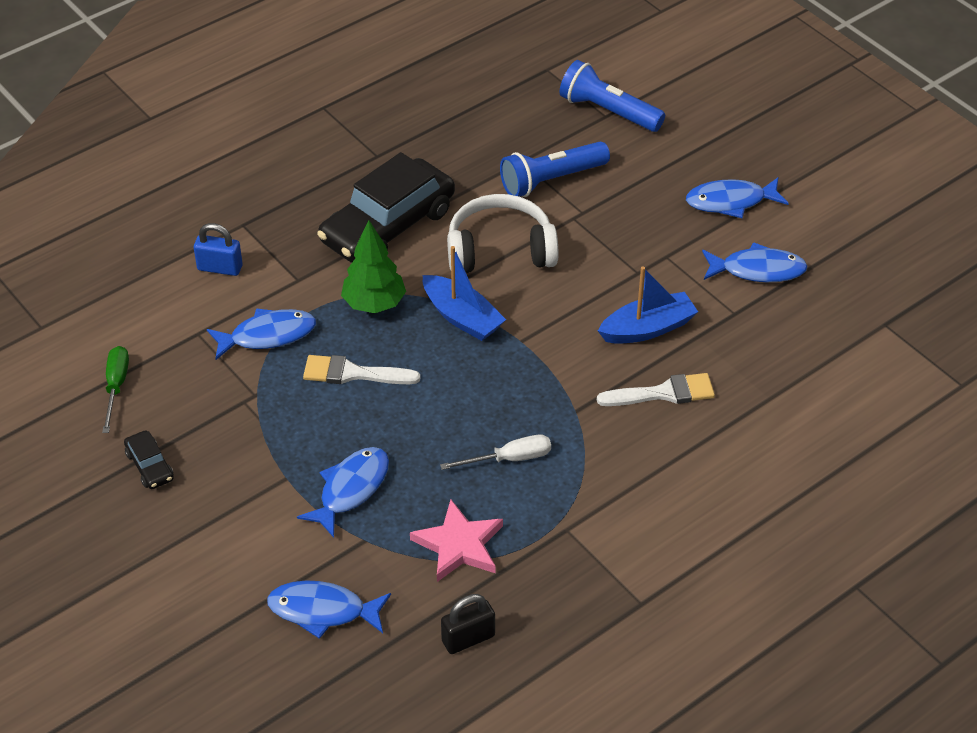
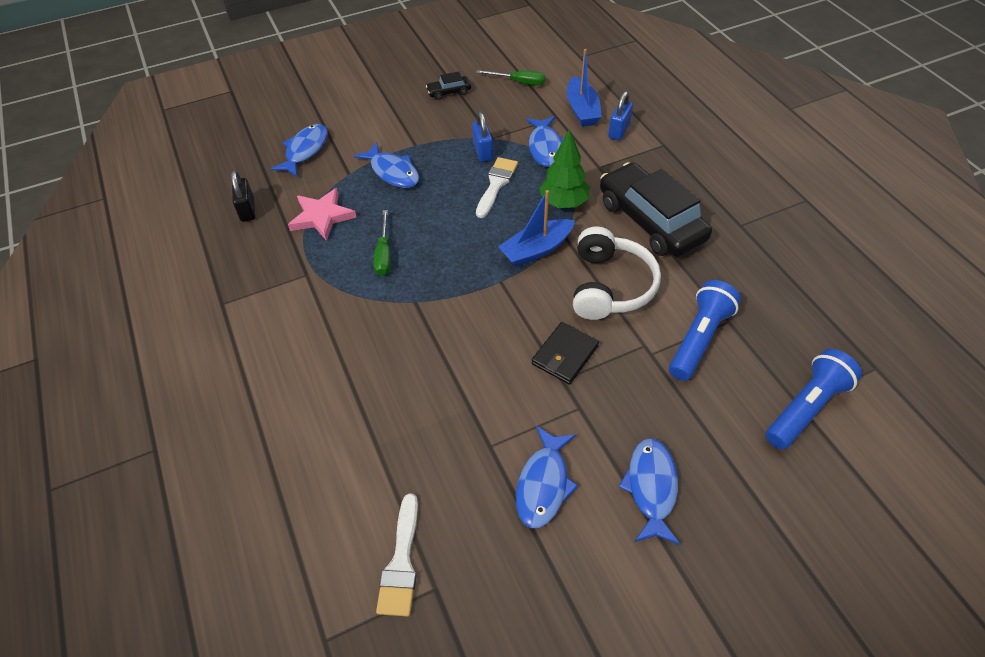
camera: 105 degrees right, 5 degrees up
(288, 399) = (483, 151): none -> blue padlock
(509, 459) = (384, 254): white screwdriver -> green screwdriver
(551, 180) = (699, 339): blue flashlight -> blue flashlight turned 45 degrees clockwise
(607, 274) = (565, 355): none -> black wallet
(648, 328) = (489, 370): blue boat -> blue boat (582, 110)
(663, 393) = (411, 364): white brush -> white brush (401, 563)

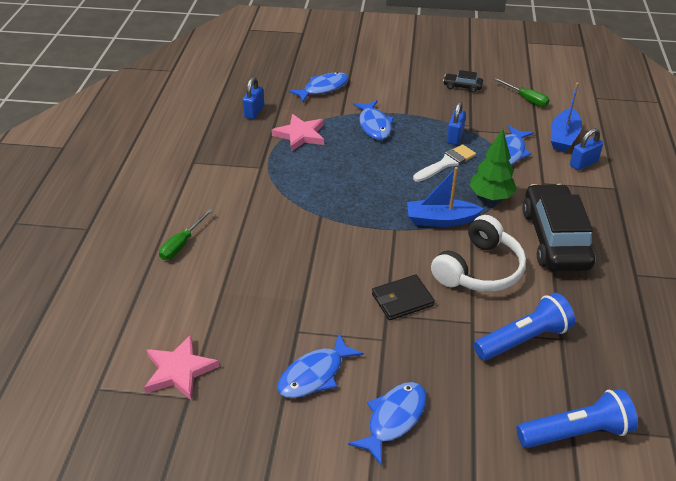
camera: 30 degrees right, 10 degrees down
(247, 210) = (254, 112): black padlock -> blue padlock
(384, 254) = (324, 176): green screwdriver -> green screwdriver (182, 244)
(401, 563) = (179, 370): white brush -> pink star

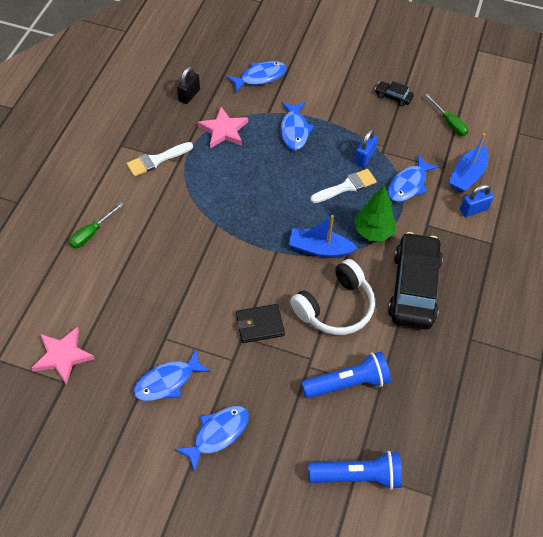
camera: 10 degrees right, 15 degrees up
(236, 169) = (156, 160): none -> white brush
(254, 112) = (189, 95): blue padlock -> black padlock

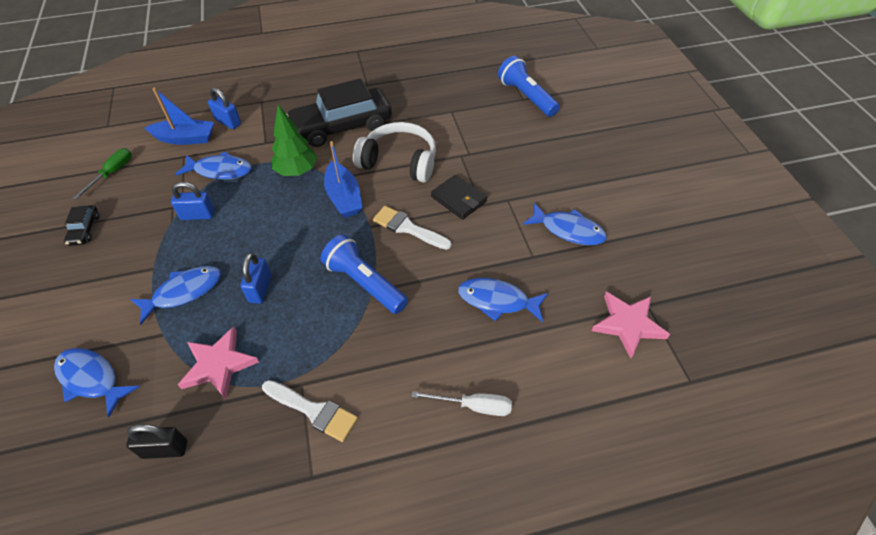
camera: 120 degrees left, 5 degrees down
(92, 233) = (473, 406): green screwdriver -> white screwdriver
(217, 434) = (575, 176): blue fish -> blue fish (497, 301)
(266, 168) = (260, 289): none -> blue padlock
(346, 186) = (249, 212): white brush -> white brush (407, 228)
(347, 383) = (462, 128): blue flashlight -> blue flashlight (365, 283)

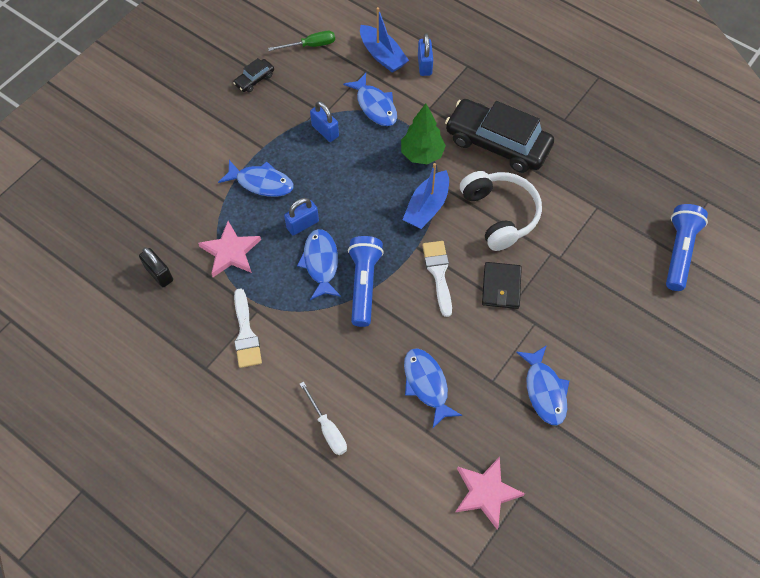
camera: 50 degrees right, 10 degrees up
(91, 379) = (166, 193): blue fish -> blue fish (321, 263)

